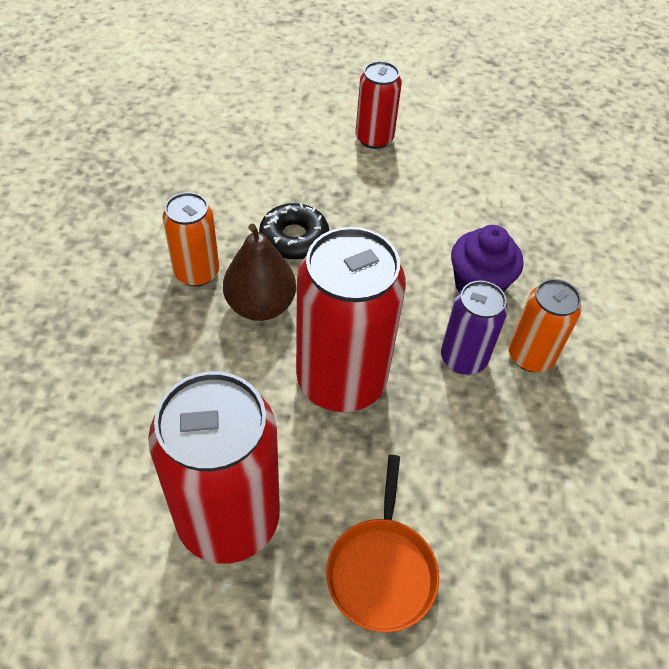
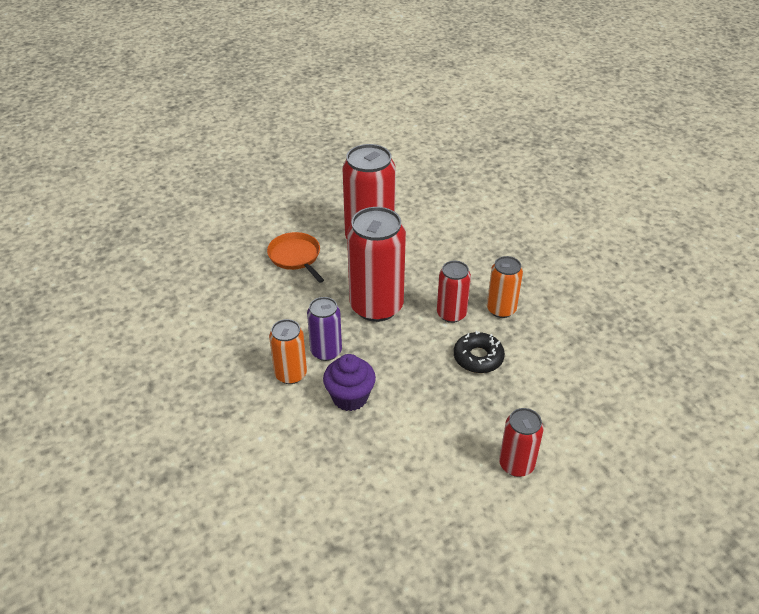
camera: 145 degrees right, 10 degrees down
(260, 305) = (451, 314): brown pear -> red can

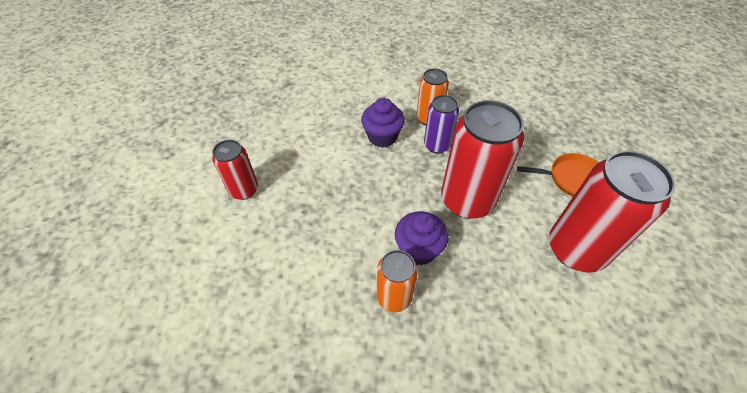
camera: 125 degrees right, 10 degrees up
(451, 314) = (418, 249): red can -> purple cupcake
(478, 358) = (352, 234): black donut -> none

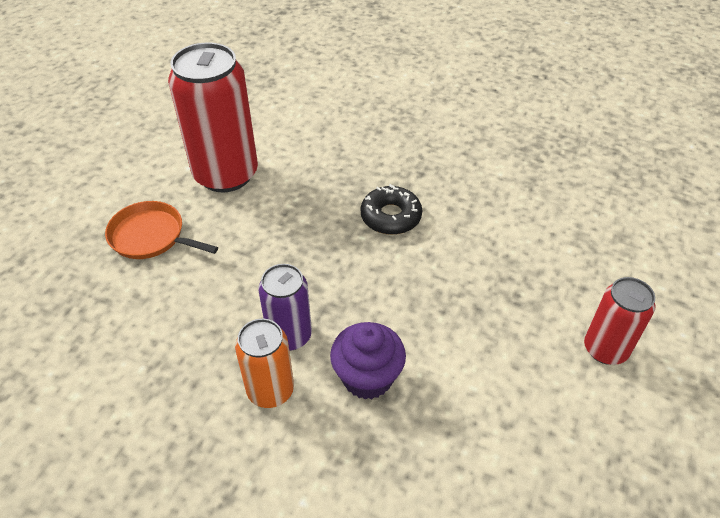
camera: 160 degrees left, 5 degrees down
(394, 297) = (435, 186): orange can -> none
(418, 249) = (391, 216): purple cupcake -> black donut
(467, 200) = (302, 249): red can -> none

